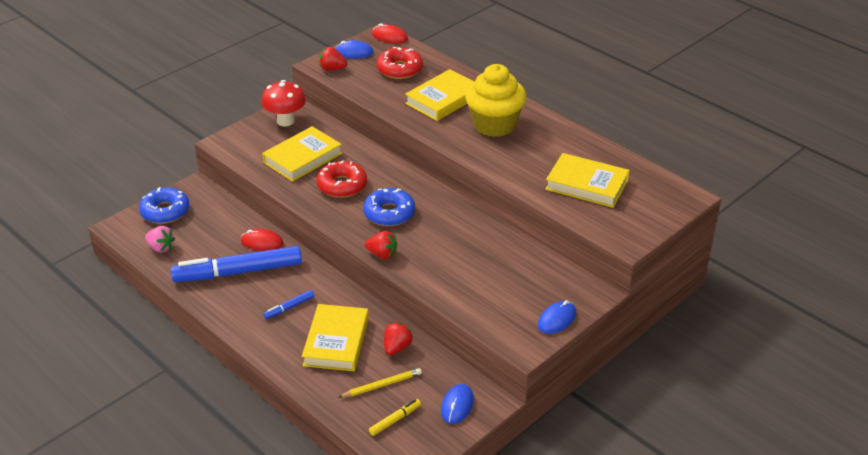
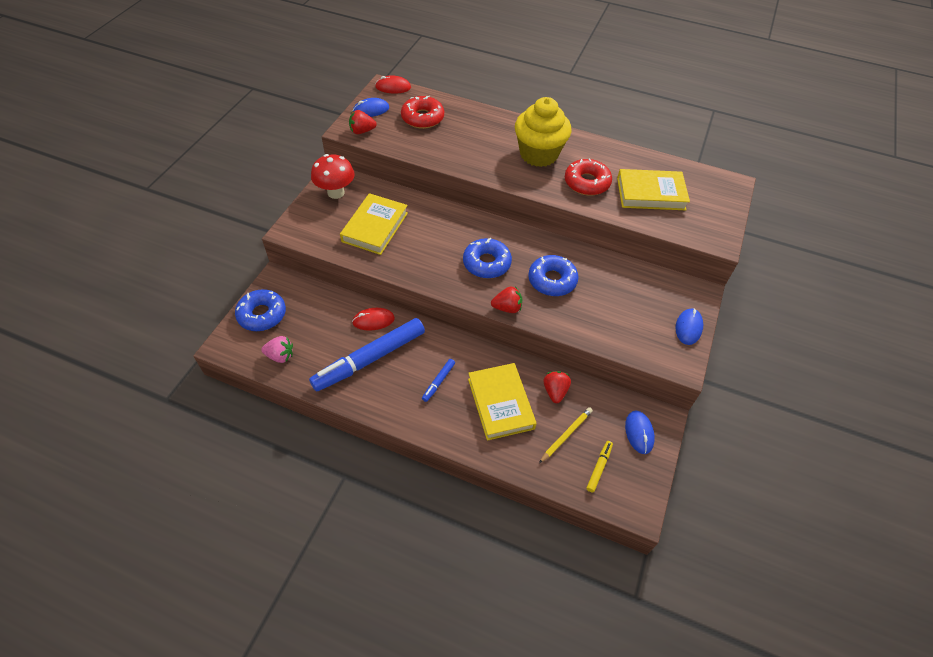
camera: 25 degrees left, 15 degrees up
(342, 185) = (428, 246): red donut -> red donut (586, 183)
(443, 99) = (480, 139): yellow book -> none
(444, 244) = (552, 280): none -> blue donut

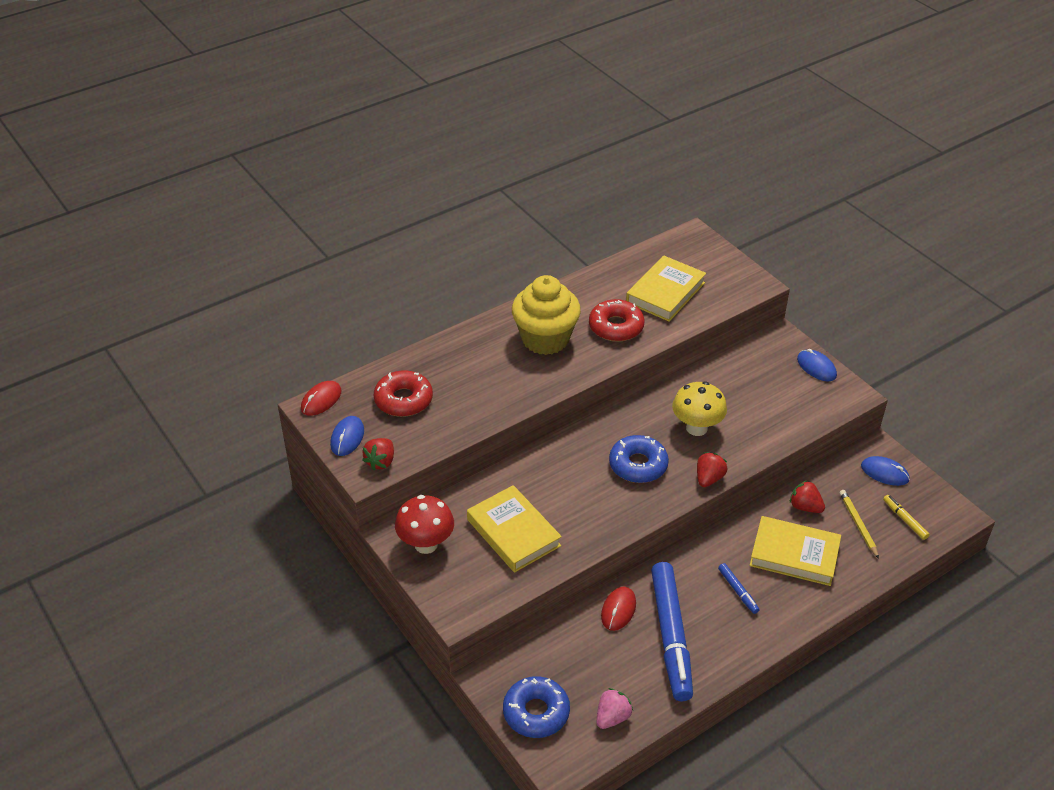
camera: 55 degrees left, 10 degrees down
(552, 280) = (696, 428): blue donut -> yellow mushroom

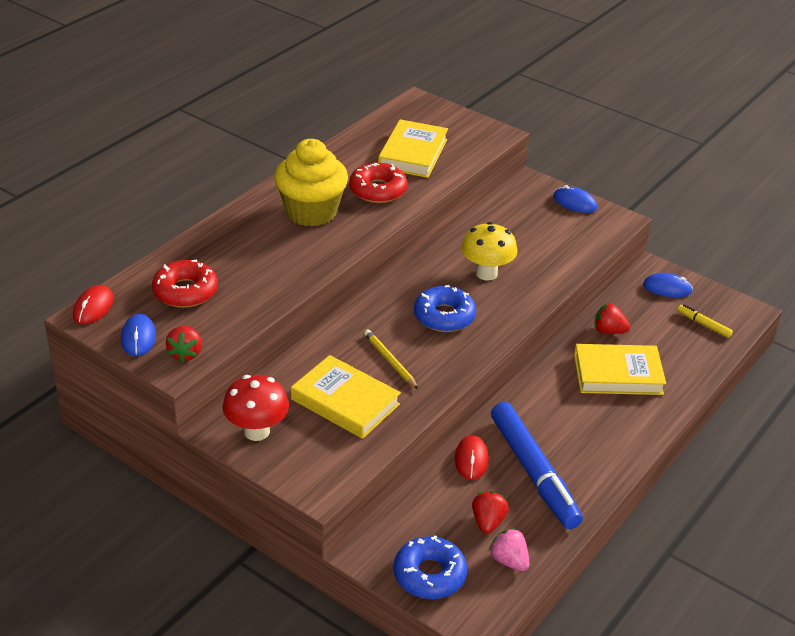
camera: 20 degrees left, 5 degrees down
(612, 717) = (509, 561): pink strawberry -> pink strawberry turned 60 degrees counterclockwise
(709, 478) = (518, 315): red strawberry -> red strawberry (488, 522)
(738, 591) = (579, 417): blue marker -> none
(858, 524) = (664, 336): yellow pencil -> yellow pencil (390, 361)

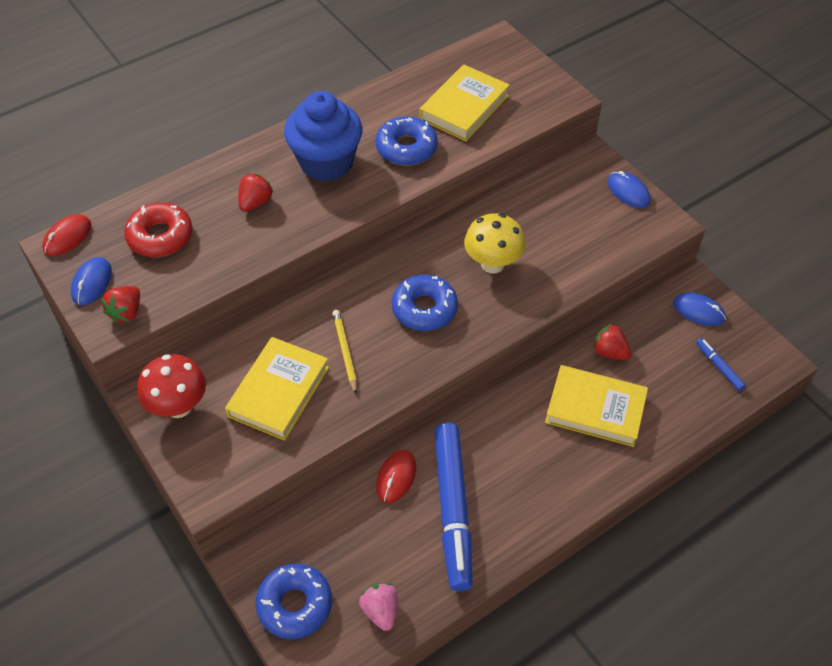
camera: 20 degrees right, 15 degrees up
(311, 212) = (326, 162): yellow cupcake -> blue cupcake
(345, 402) = (278, 392): yellow book -> yellow book turned 60 degrees clockwise
(378, 190) = (406, 148): red donut -> blue donut
(488, 522) = (380, 557): red strawberry -> red strawberry (255, 202)
(703, 324) = (719, 367): yellow marker -> blue marker

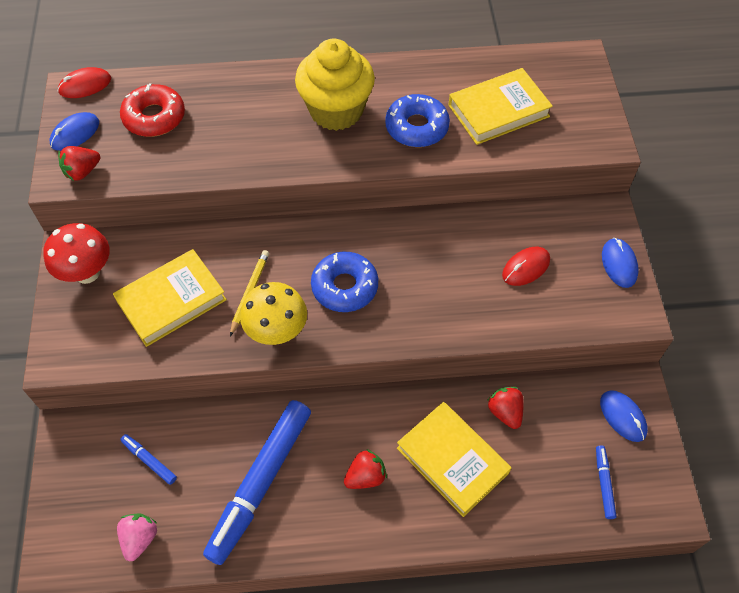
camera: 30 degrees right, 5 degrees up
(255, 202) = (251, 121): red strawberry -> red strawberry (365, 476)
(295, 604) = (78, 492): blue donut -> none
(326, 162) = (336, 111): blue cupcake -> yellow cupcake
(341, 544) = (149, 461): none -> blue marker
(396, 477) = (234, 427): red mouse -> red mouse (526, 267)
(492, 264) = (436, 274): yellow mushroom -> yellow mushroom (277, 332)

